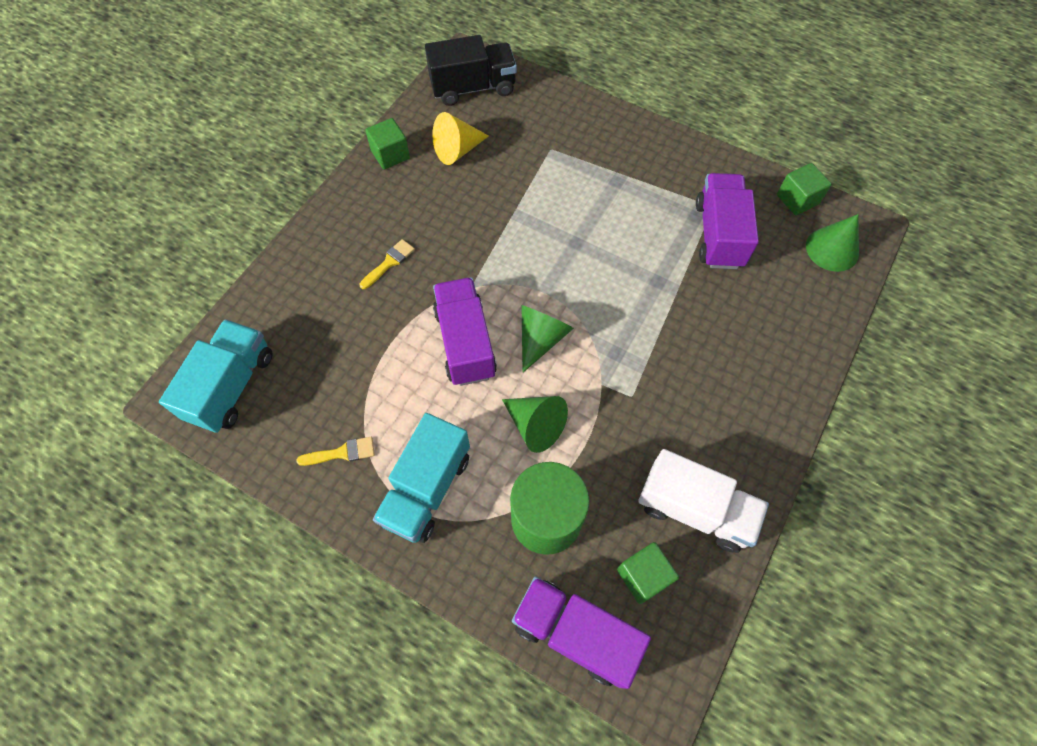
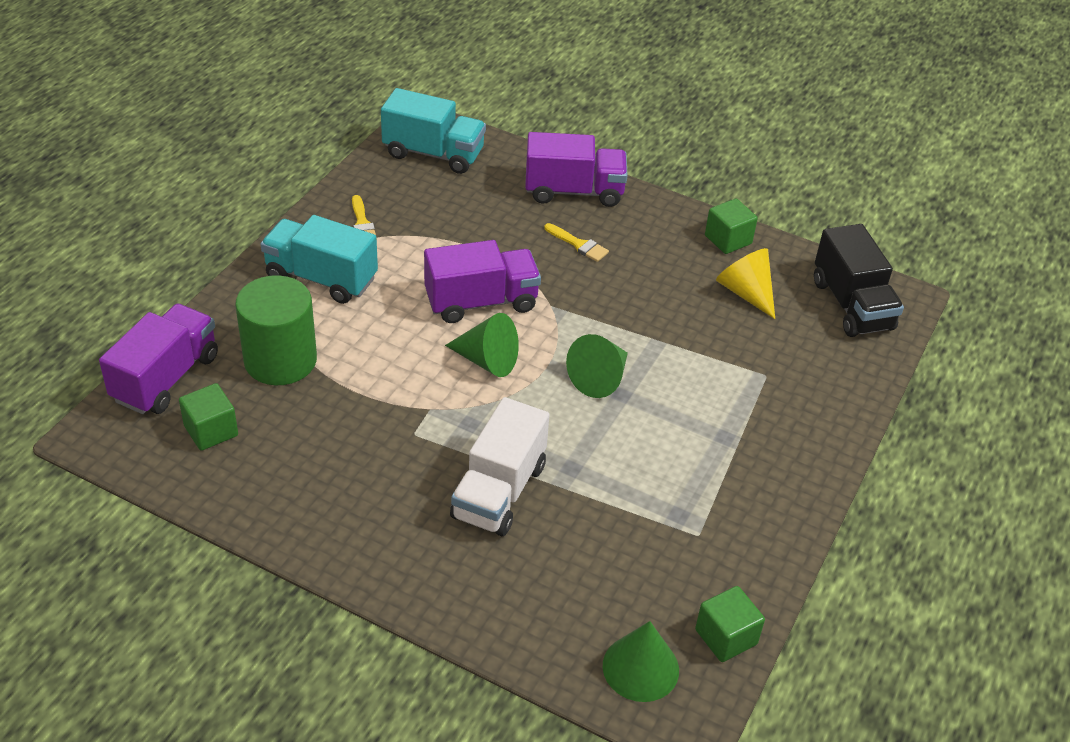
camera: 85 degrees right, 20 degrees down
(535, 425) = (382, 354): green cone -> green cone (600, 378)
(694, 509) = (276, 478): white truck -> white truck (499, 491)
(718, 234) = (651, 536): purple truck -> purple truck (574, 191)

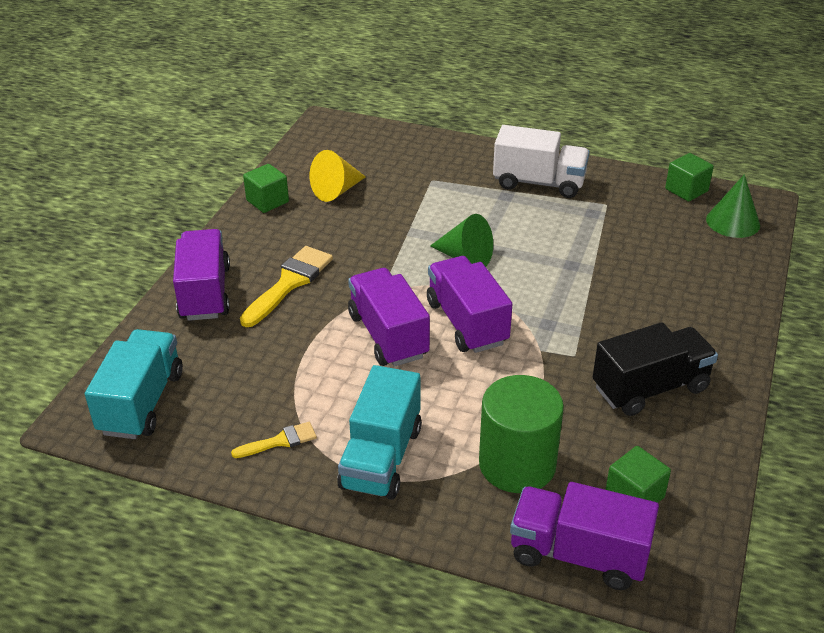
camera: 95 degrees left, 5 degrees down
(487, 360) = (466, 323): green cone -> purple truck
(499, 491) = (615, 299): white truck -> white truck (539, 183)
(578, 244) = (289, 283): yellow brush -> yellow brush, size x1.80
(852, 305) = (339, 143): black truck -> black truck (650, 388)

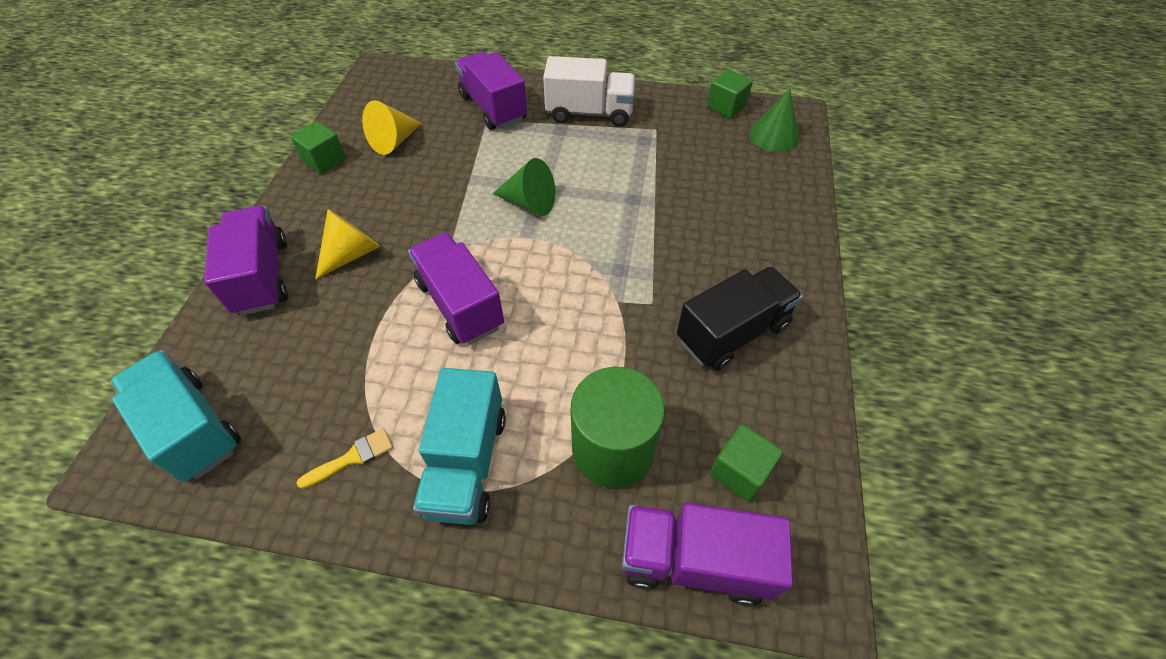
camera: 10 degrees left, 15 degrees up
(141, 402) = (192, 428): turquoise truck -> turquoise truck turned 45 degrees counterclockwise
(289, 283) = (352, 253): yellow brush -> yellow cone
(466, 323) = (539, 278): purple truck -> purple truck (493, 108)

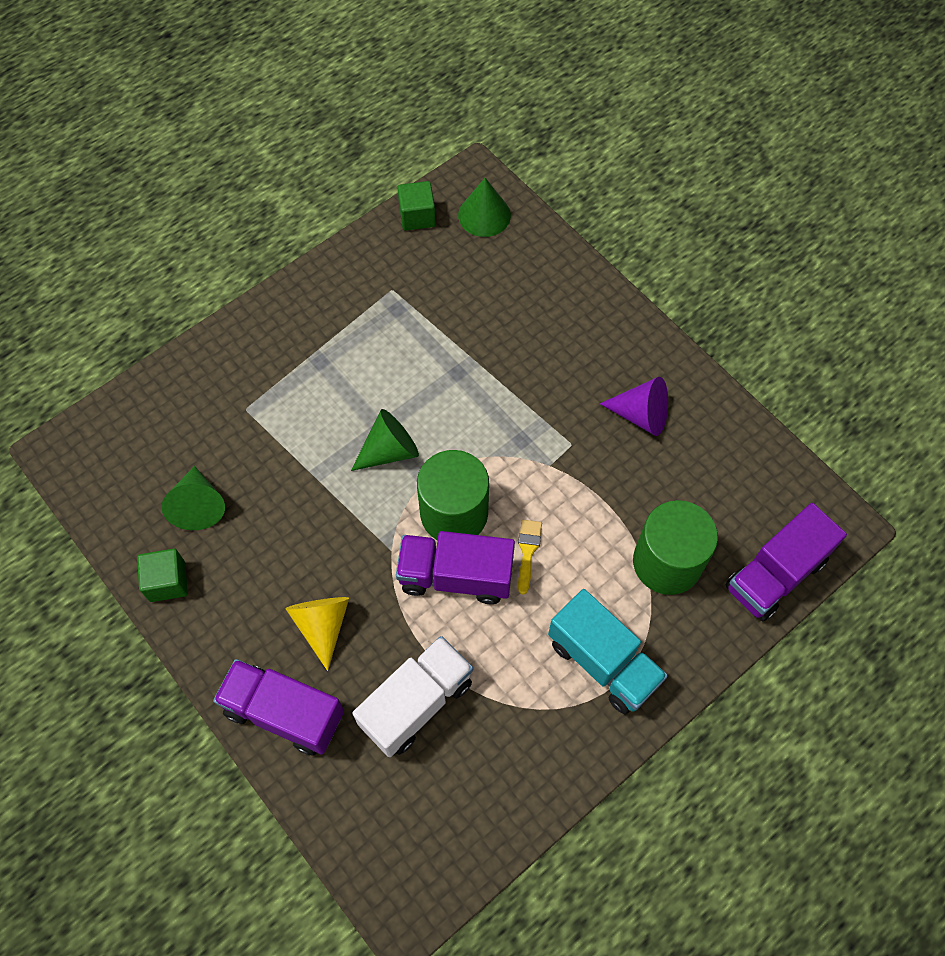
camera: 50 degrees left, 10 degrees up
(192, 428) = (414, 840): turquoise truck -> none
(352, 458) = (537, 736): yellow brush -> yellow brush (528, 551)
(394, 141) = (198, 505): yellow cone -> green cone
(493, 108) = (233, 392): purple truck -> none
(514, 269) = (454, 513): none -> green cylinder
(589, 113) = (320, 321): white truck -> white truck (416, 702)
(732, 332) = (641, 415): black truck -> purple cone
(740, 471) = (742, 501): green cube -> none

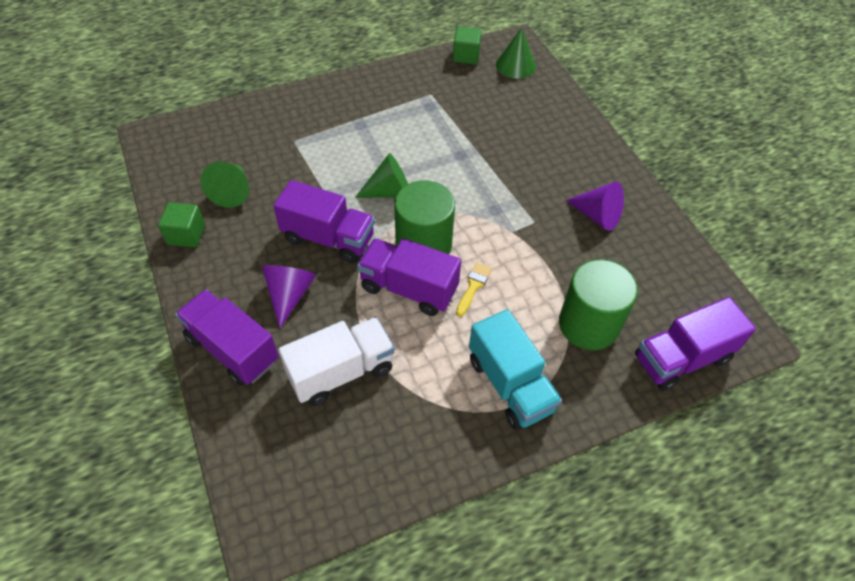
camera: 15 degrees right, 10 degrees down
(322, 625) = (289, 295): yellow cone -> purple cone
(340, 536) = (328, 238): none -> purple truck

